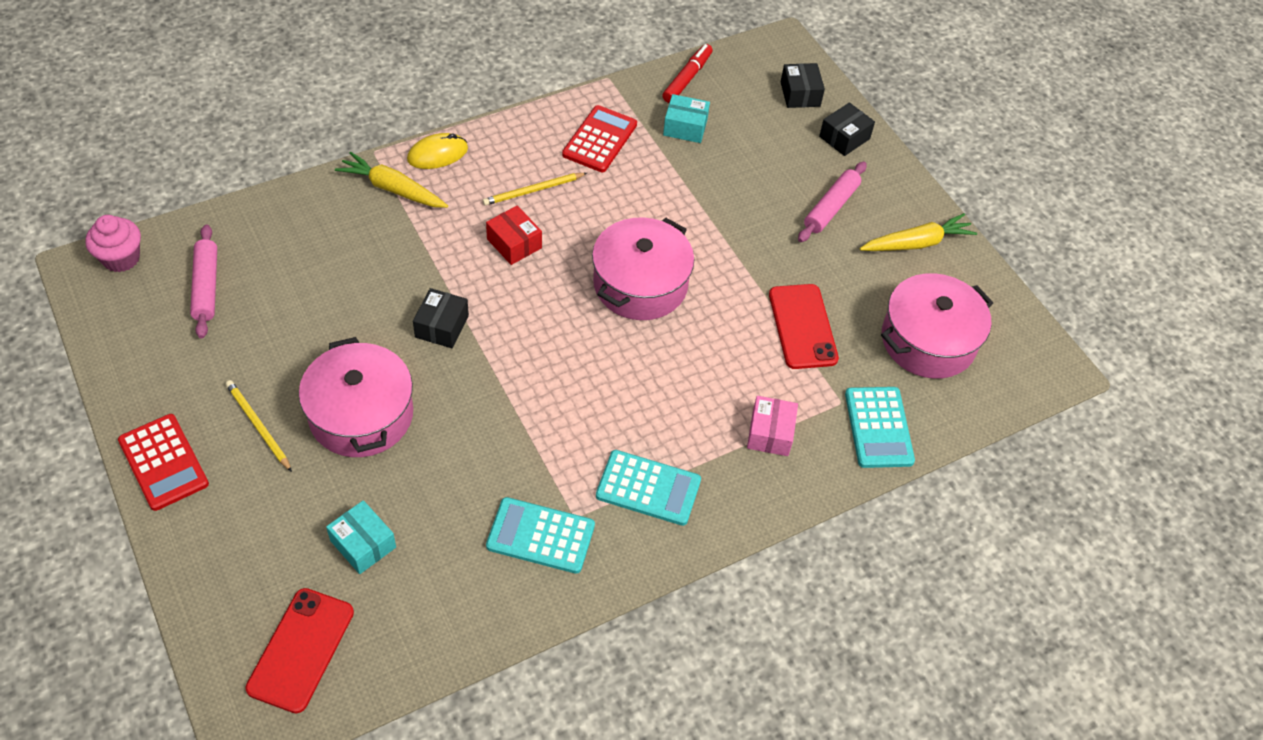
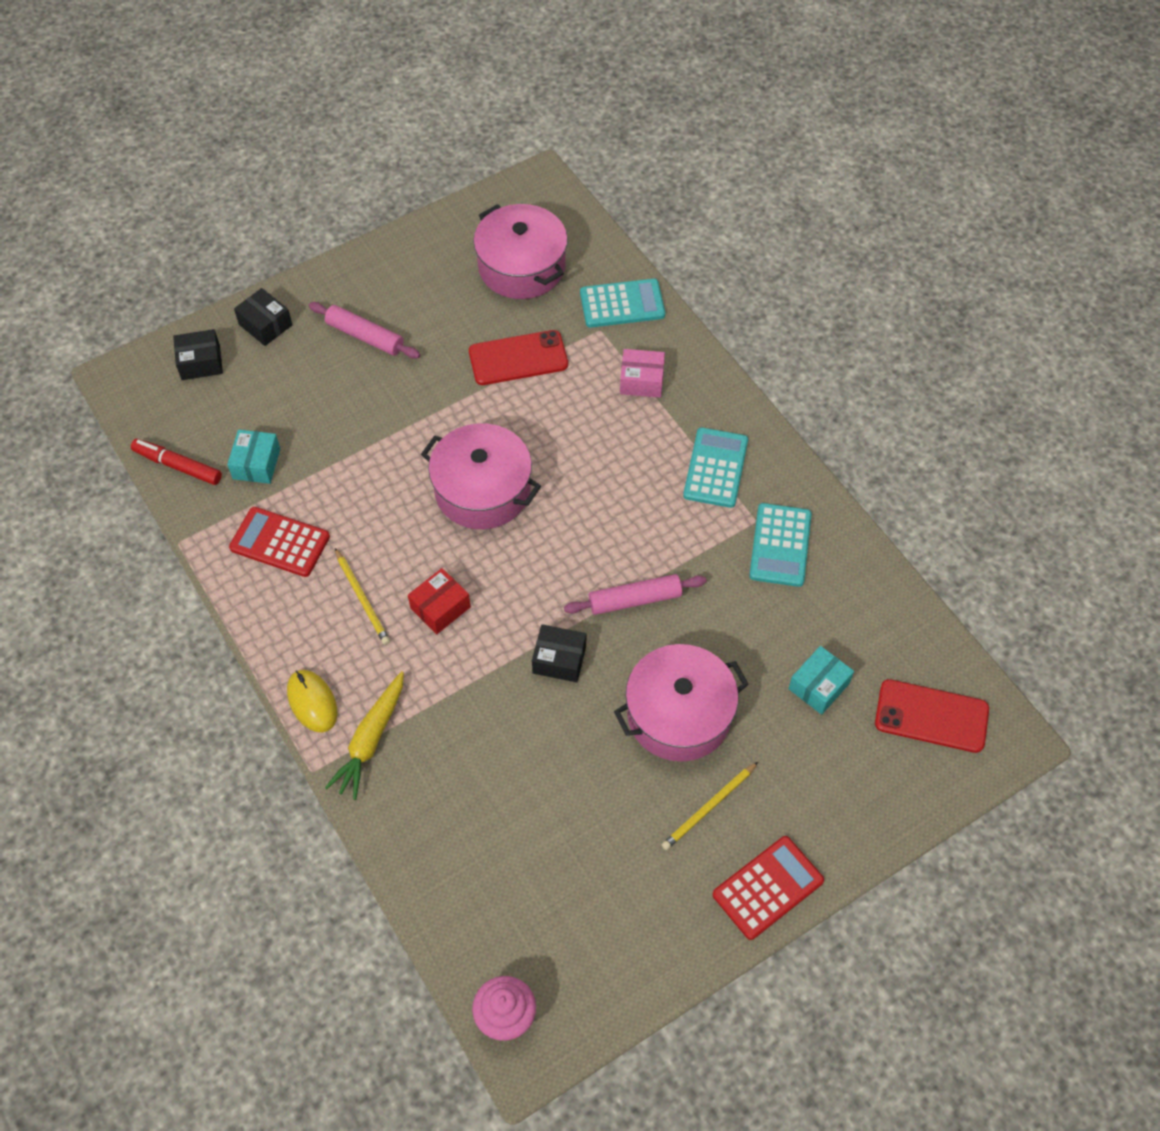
camera: 90 degrees left, 5 degrees up
(206, 286) = (536, 907): pink rolling pin -> pink rolling pin (635, 600)
(917, 243) = (405, 271): yellow carrot -> none

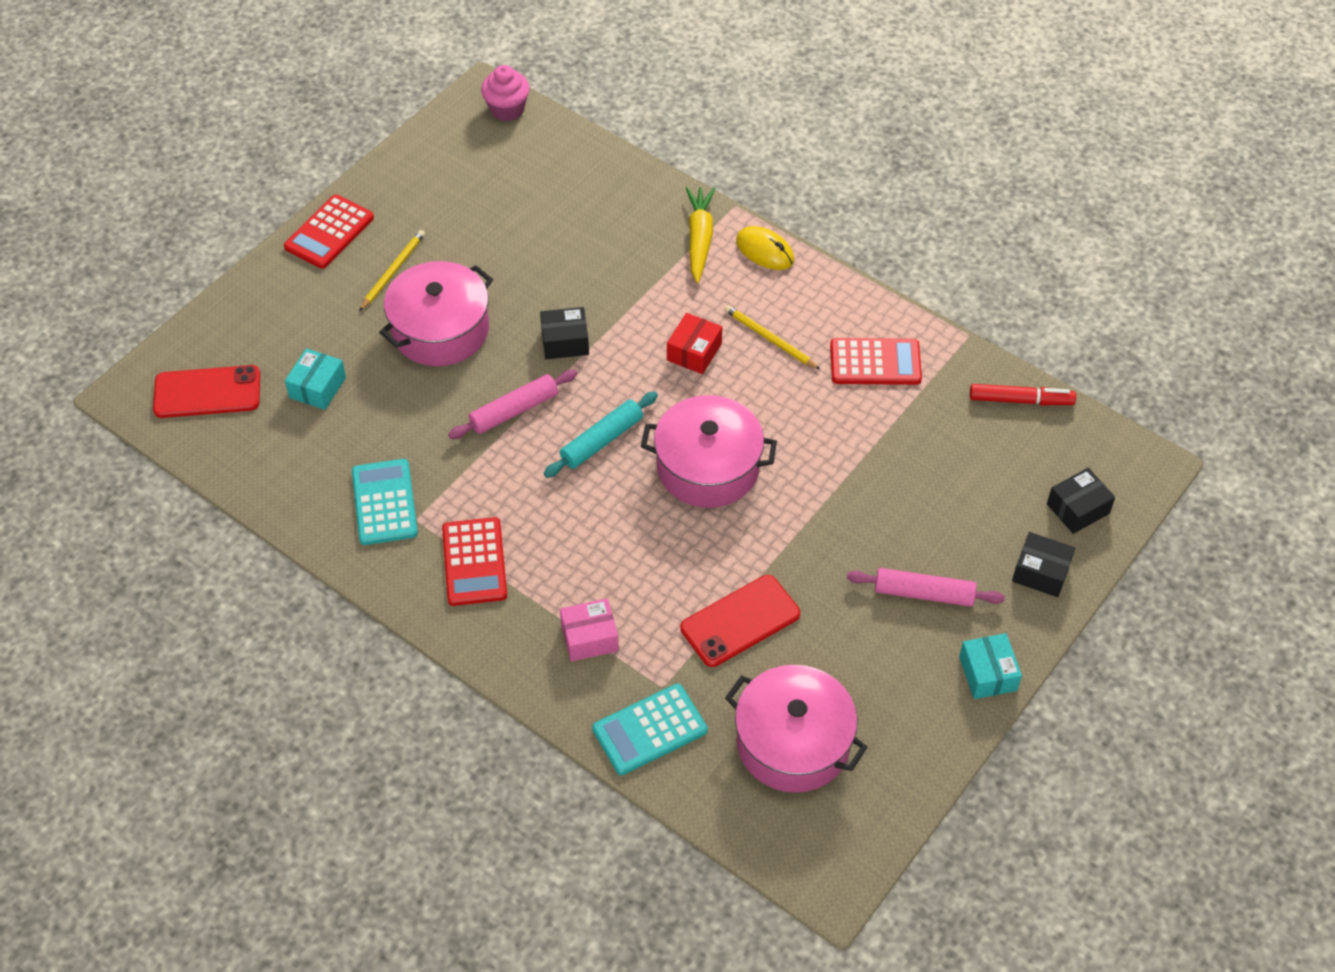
camera: 160 degrees right, 5 degrees down
(256, 464) = (946, 425): turquoise box -> turquoise box (987, 673)
(565, 544) = (602, 441): none -> turquoise rolling pin
(715, 468) = (474, 562): turquoise calculator -> red calculator

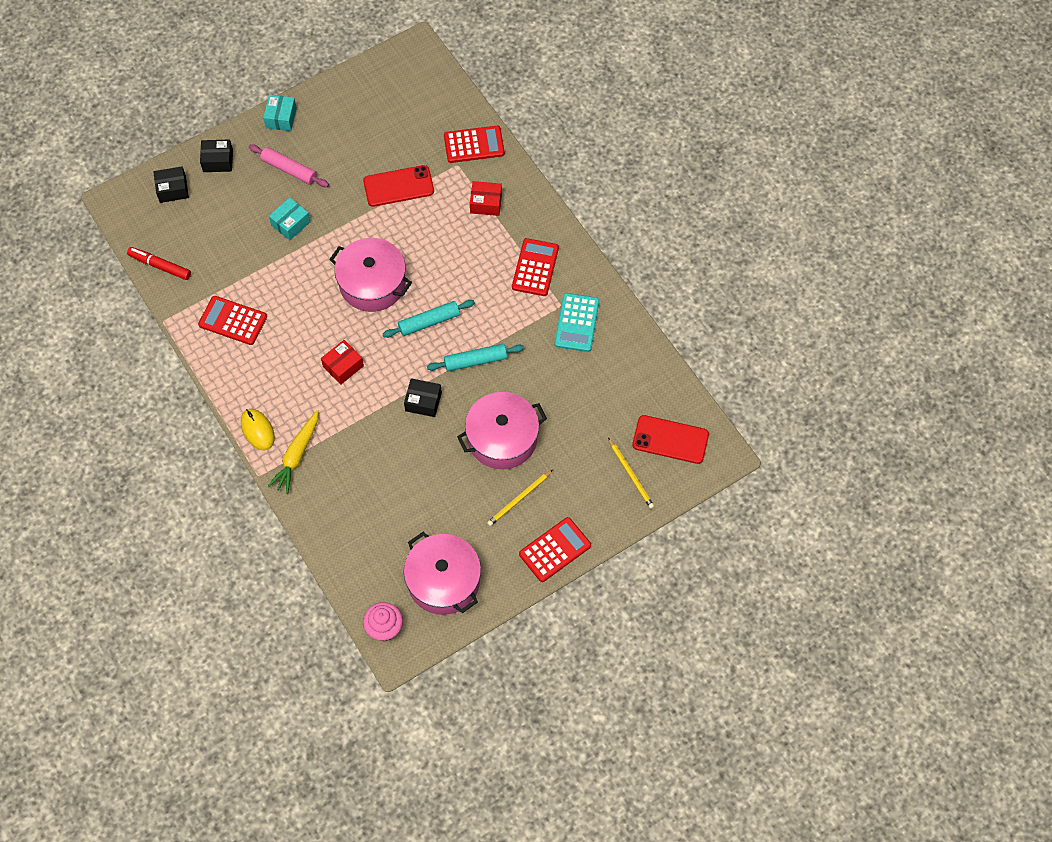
camera: 160 degrees left, 10 degrees up
(317, 387) = (597, 419): turquoise box -> turquoise box (290, 223)
(514, 410) = (475, 361): pink rolling pin -> turquoise rolling pin
(589, 637) = (486, 203): pink box -> red box
(650, 730) = (474, 145): turquoise calculator -> red calculator
(769, 339) = (290, 360): yellow pencil -> yellow pencil (631, 475)
(793, 742) = (402, 116): pink pot -> pink pot (443, 581)
(1041, 572) = (218, 161): black box -> black box turned 45 degrees counterclockwise

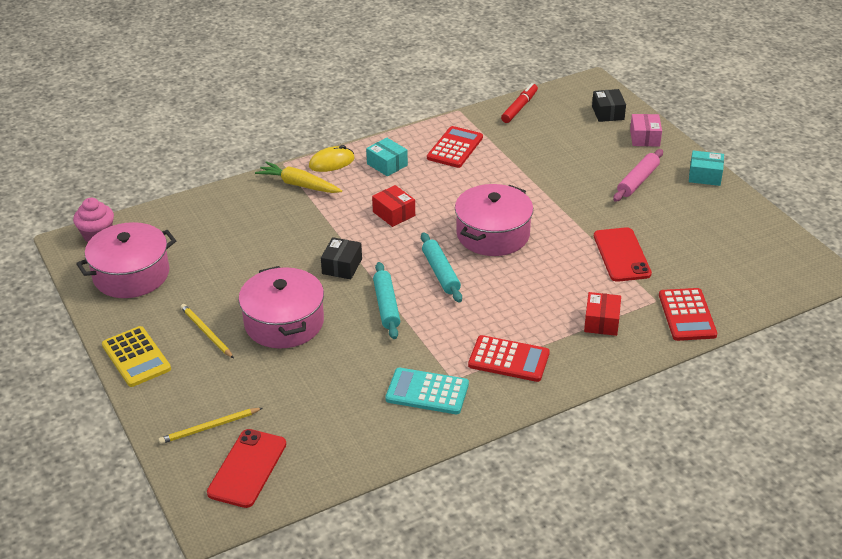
camera: 95 degrees right, 25 degrees down
(218, 161) = (644, 138): black box -> pink box
(290, 223) = (569, 182): turquoise box -> turquoise box (387, 164)
(555, 550) = (136, 357): red calculator -> yellow calculator

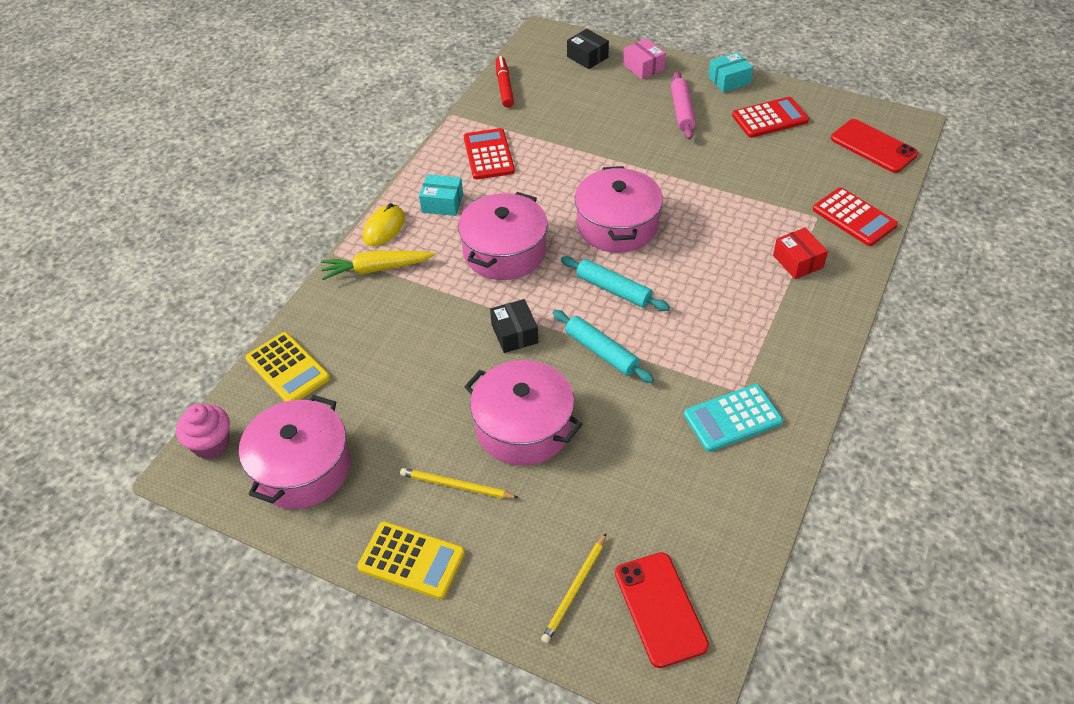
camera: 35 degrees left, 10 degrees up
(183, 216) = (288, 369): none -> yellow calculator
(394, 213) = (504, 251): red box -> pink pot
(509, 359) = (764, 343): red calculator -> red calculator (770, 118)
(621, 255) = (745, 188): red phone -> red phone (873, 146)

